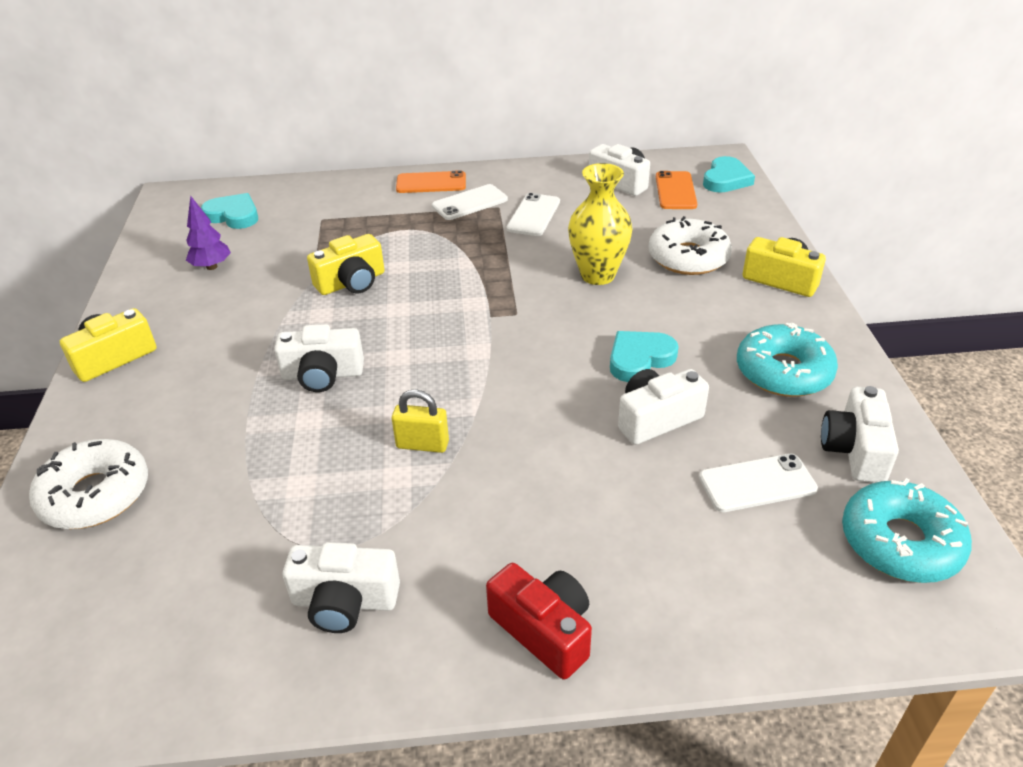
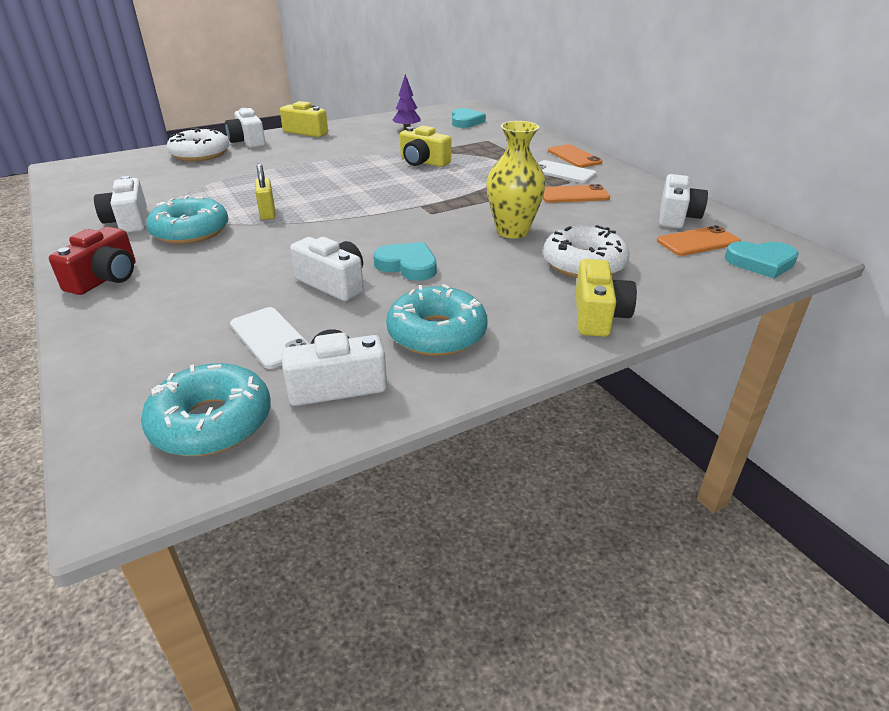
camera: 65 degrees right, 5 degrees down
(323, 375) = (321, 175): white camera -> white camera (248, 141)
(435, 529) = (191, 231): none -> turquoise donut
(533, 215) = (573, 195): white phone -> orange phone

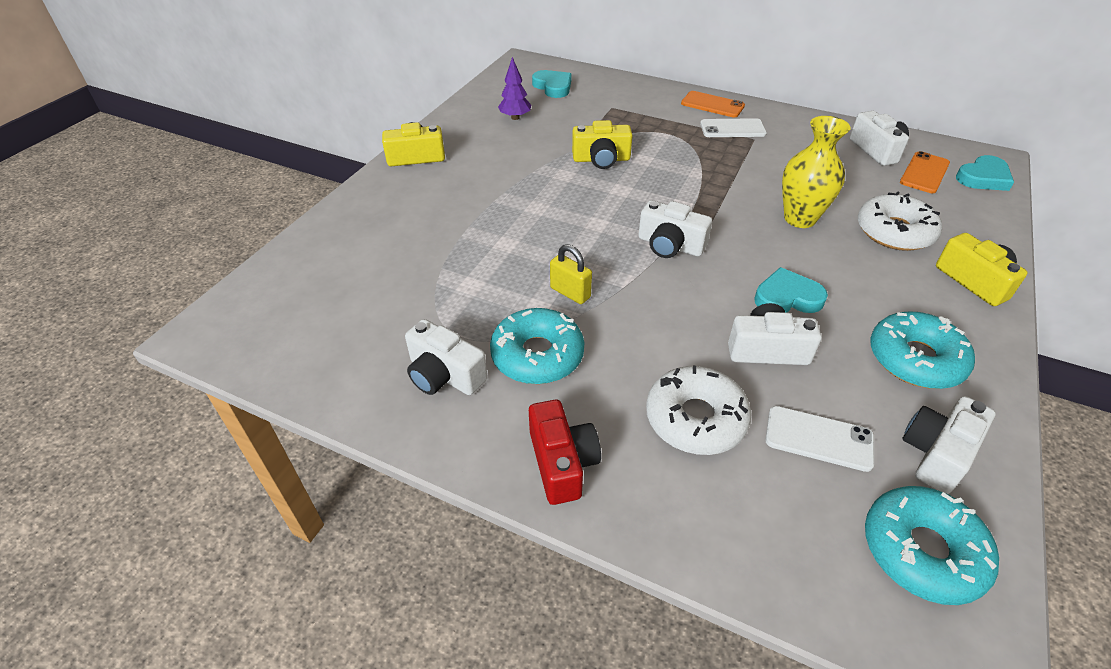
camera: 35 degrees left, 10 degrees up
(200, 154) = (349, 239): white donut -> white donut (695, 419)
(248, 141) = (371, 196): white camera -> white camera (670, 245)
(573, 195) = (779, 154): orange phone -> none

